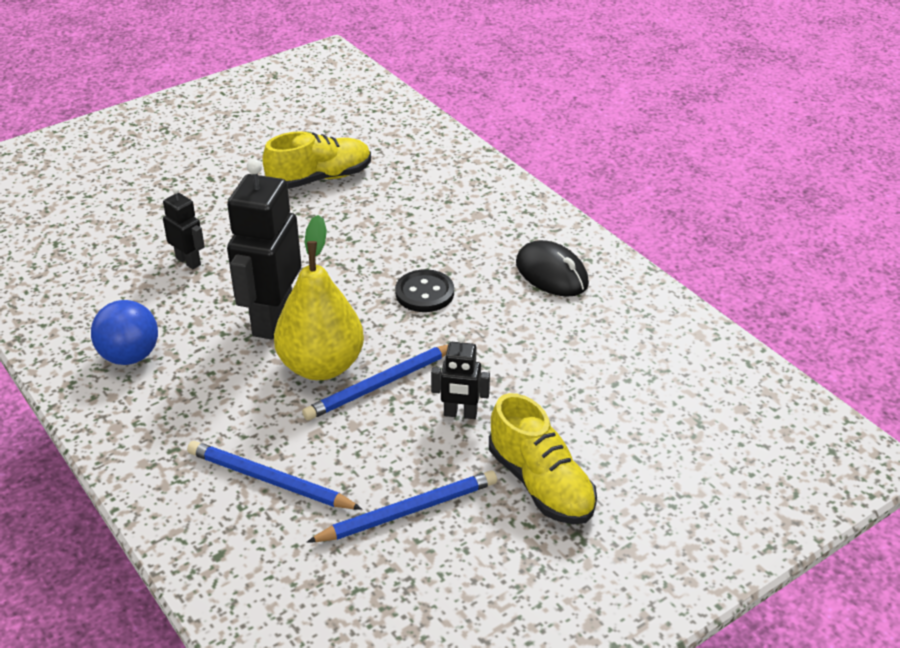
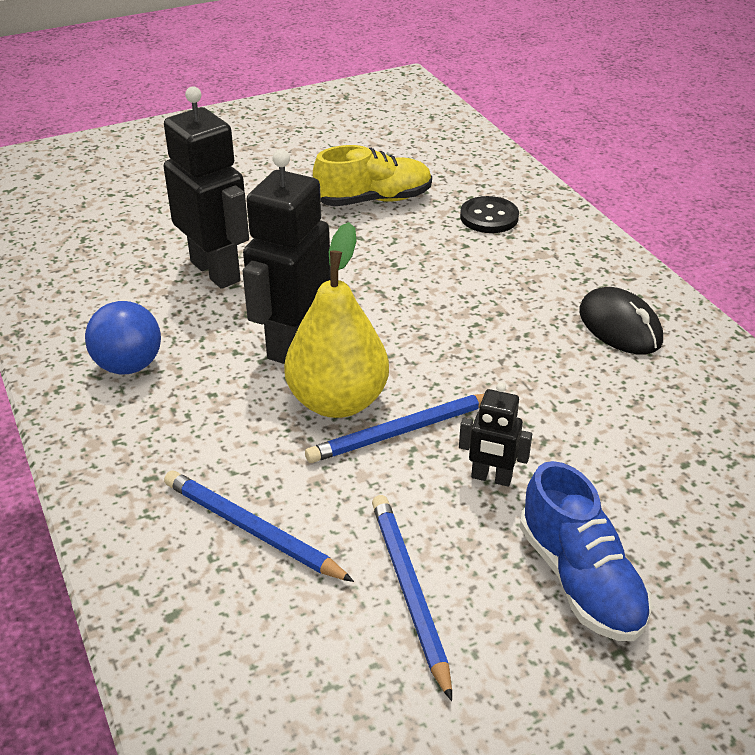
camera: 10 degrees right, 0 degrees up
(188, 261) = (216, 271): black robot -> black robot, size x1.99
(408, 511) = (409, 592): blue pencil -> blue pencil turned 90 degrees counterclockwise
(424, 293) = (469, 332): black button -> black button (489, 217)
(541, 484) = (580, 579): yellow shoe -> blue shoe

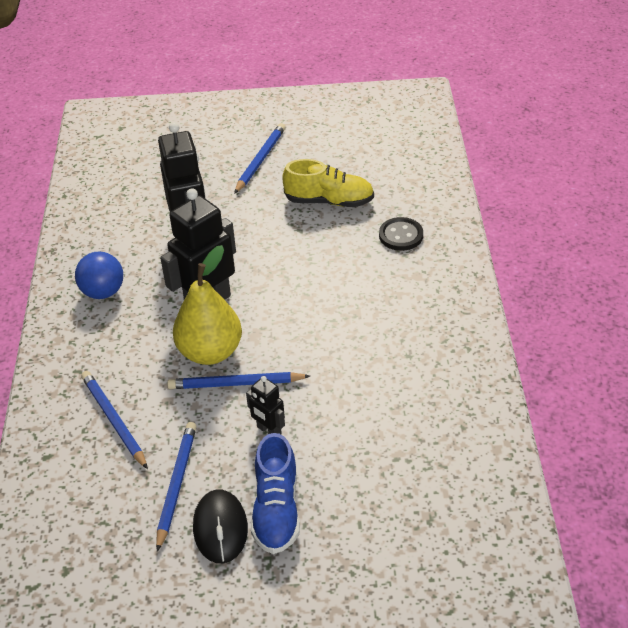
camera: 25 degrees right, 5 degrees up
(254, 175) = (260, 160): none -> blue pencil
(619, 326) = (428, 348): black mouse -> black mouse (220, 528)

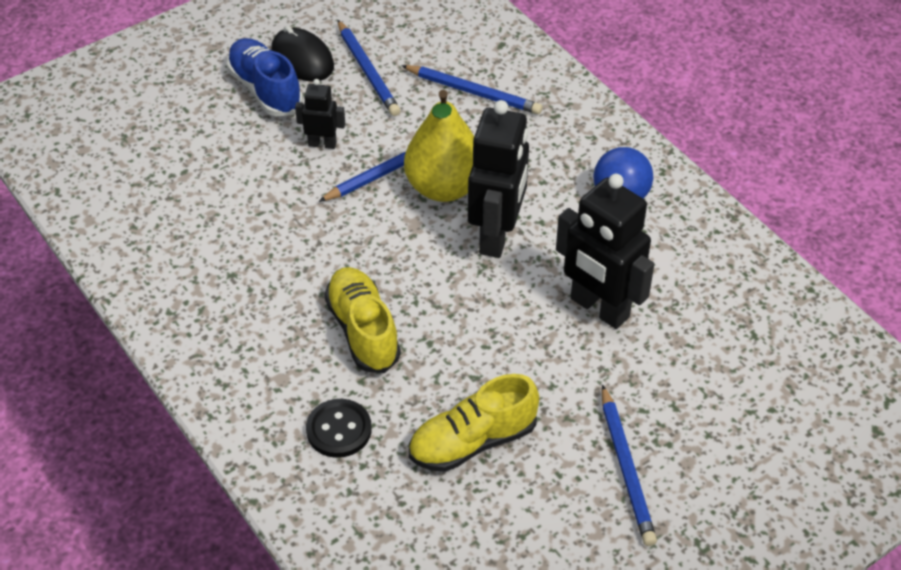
camera: 145 degrees right, 5 degrees up
(345, 282) = (363, 330): none -> yellow shoe

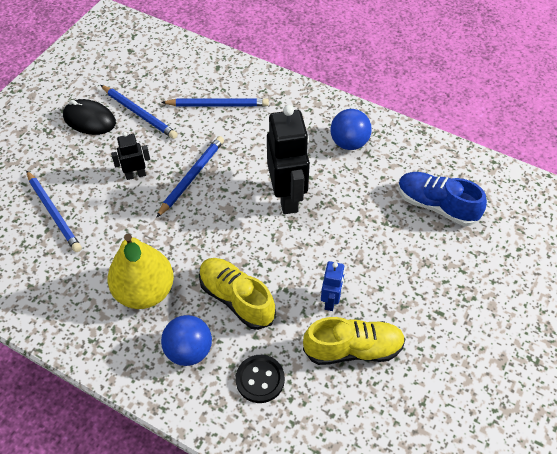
camera: 25 degrees left, 5 degrees up
(265, 89) = (74, 150): blue shoe -> blue shoe (436, 206)
(274, 366) = (189, 351): none -> blue ball
(444, 187) = (234, 176): yellow pear -> yellow pear (145, 291)
(472, 441) = (353, 349): yellow shoe -> yellow shoe turned 135 degrees counterclockwise
(478, 376) = (331, 301): none -> blue robot
(599, 308) = (379, 222): black robot -> none
(626, 468) = (458, 326): blue pencil -> blue pencil (53, 213)

